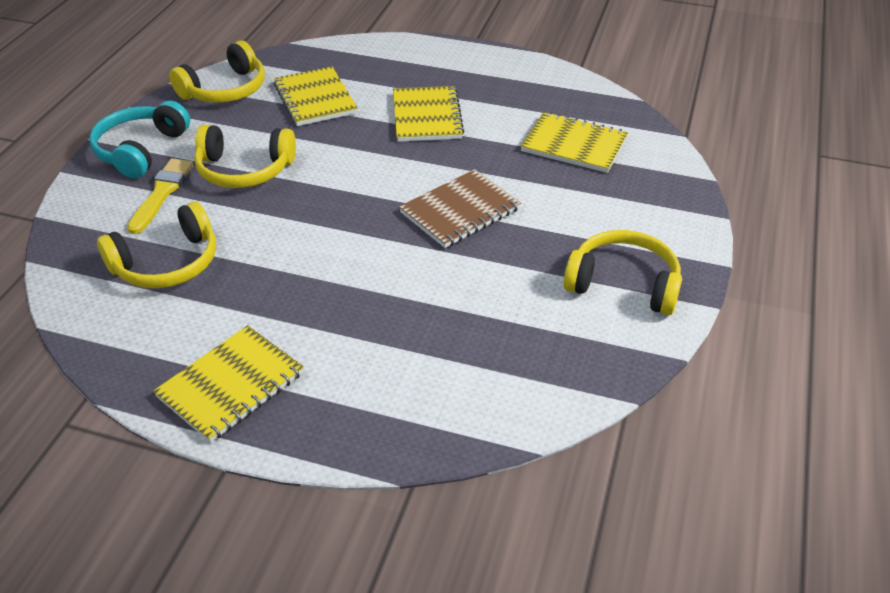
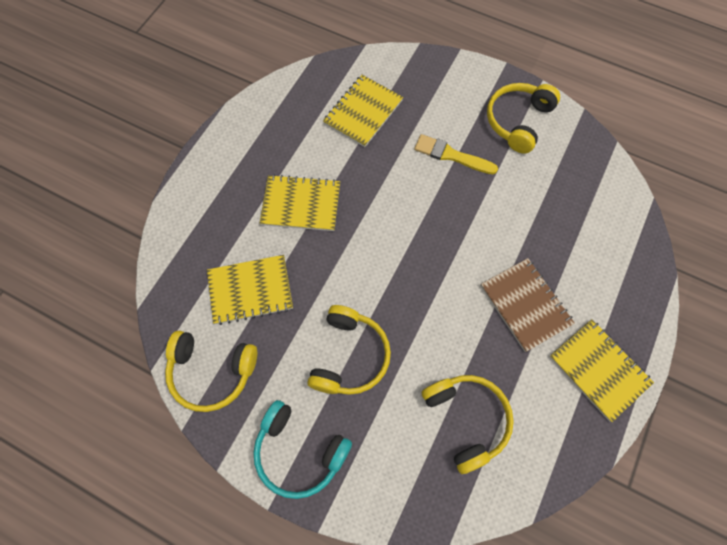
camera: 80 degrees left, 25 degrees up
(162, 193) = (371, 428): yellow brush -> yellow brush (451, 155)
(225, 89) = (212, 372): yellow headphones -> yellow headphones turned 135 degrees clockwise
(460, 211) = (430, 200): brown notebook -> brown notebook (525, 305)

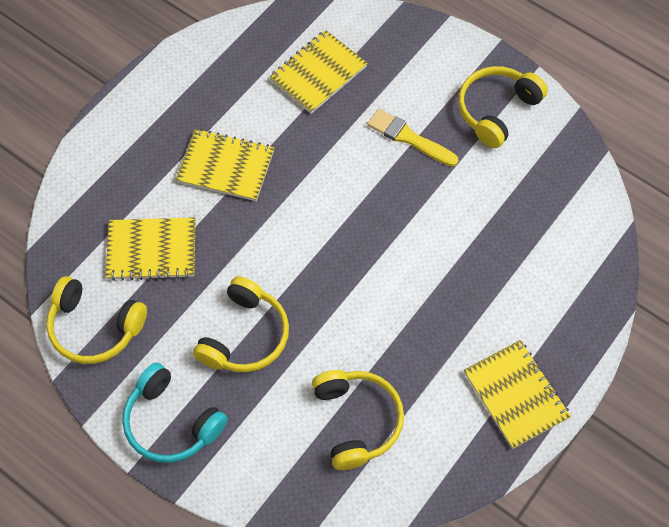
camera: 10 degrees right, 5 degrees down
(525, 305) = (452, 314): brown notebook -> none

